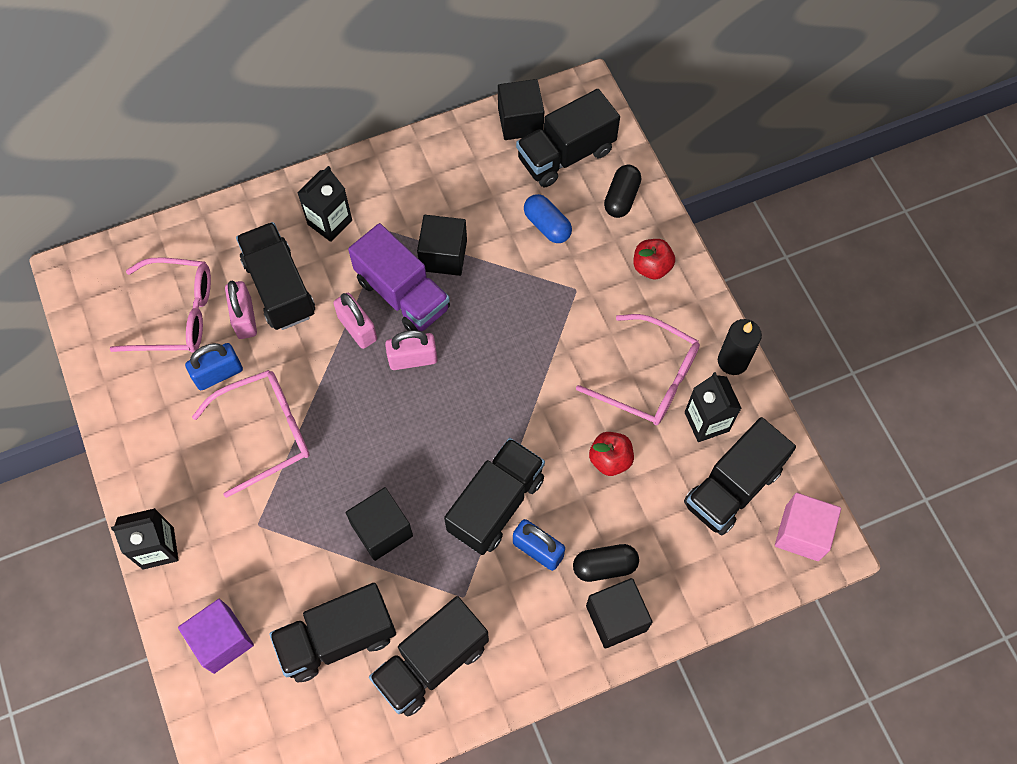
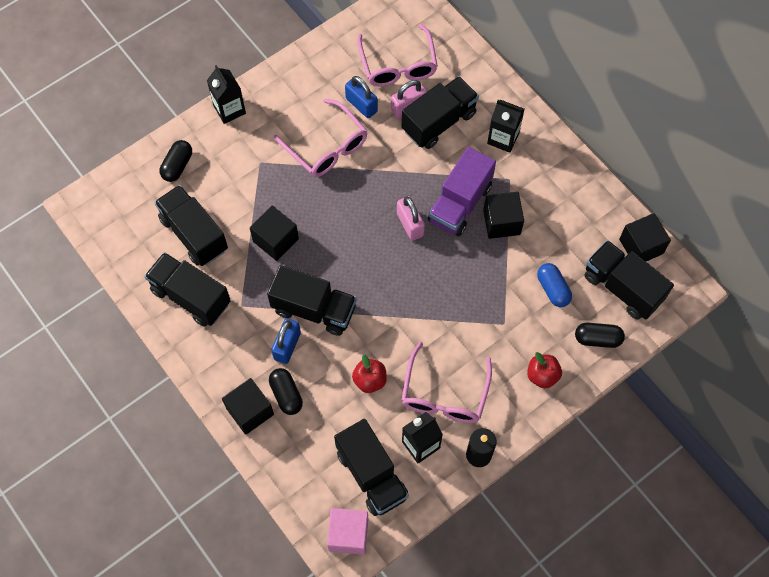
camera: 75 degrees right, 0 degrees up
(222, 640) = (177, 166): purple cube -> black capsule
(357, 328) = (423, 181): pink padlock -> none
(547, 225) = (553, 289): blue capsule -> blue capsule turned 60 degrees counterclockwise
(732, 487) = (371, 474): black truck -> black truck turned 150 degrees counterclockwise

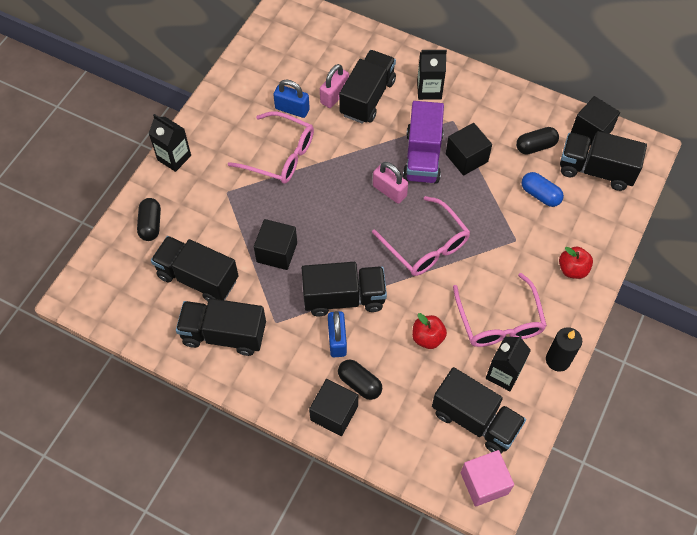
camera: 25 degrees left, 5 degrees down
(398, 65) = (306, 65): pink glasses -> pink glasses (426, 245)
(597, 339) = (600, 220): black capsule -> black capsule (535, 146)

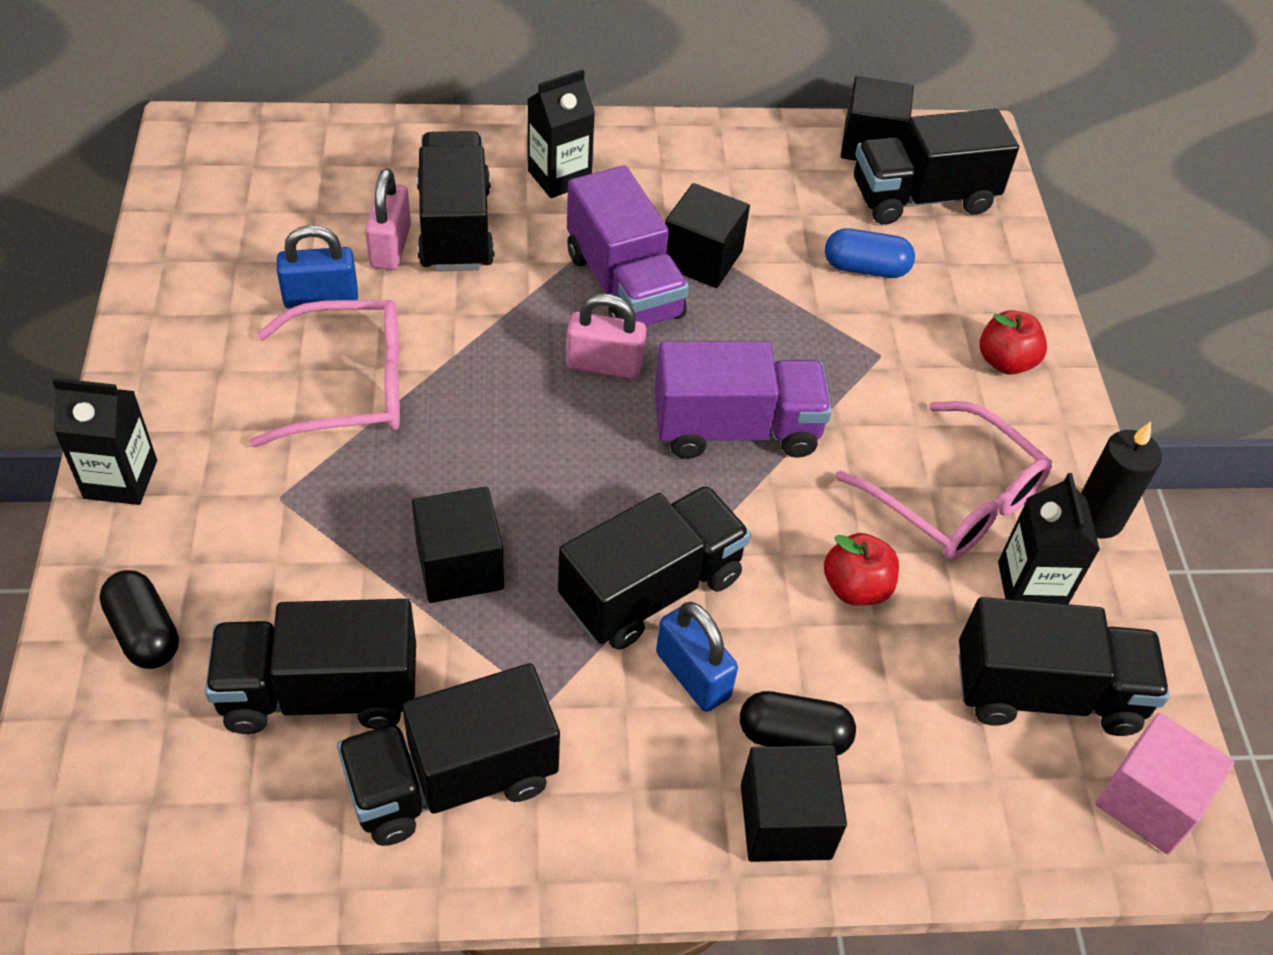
camera: 35 degrees left, 10 degrees down
(426, 245) = (736, 429): pink glasses -> purple truck
(535, 146) = (802, 198): black capsule -> none

